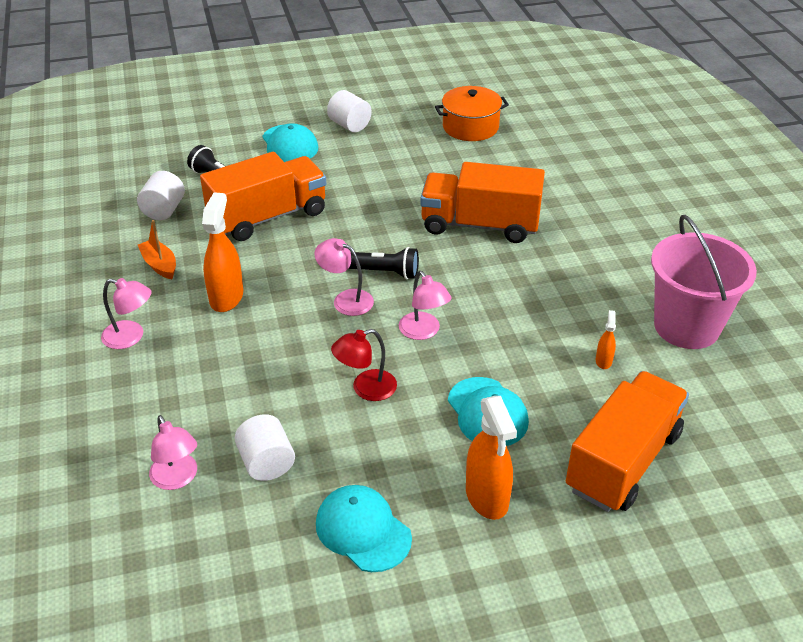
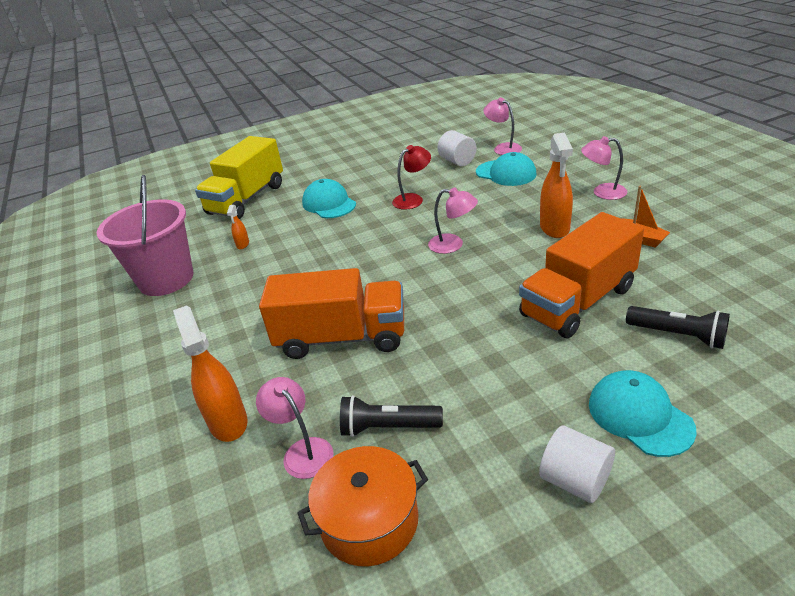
camera: 175 degrees right, 5 degrees down
(164, 210) = (698, 286): white cylinder -> none
(363, 530) = (392, 152): turquoise cap -> turquoise cap (506, 173)
(382, 272) = (431, 271): black flashlight -> black flashlight (388, 427)
(423, 332) = (381, 236): pink lamp -> pink lamp (302, 451)
(487, 497) = (328, 173): orange spray bottle -> orange spray bottle (228, 422)
(623, 461) = (247, 199): orange truck -> yellow truck

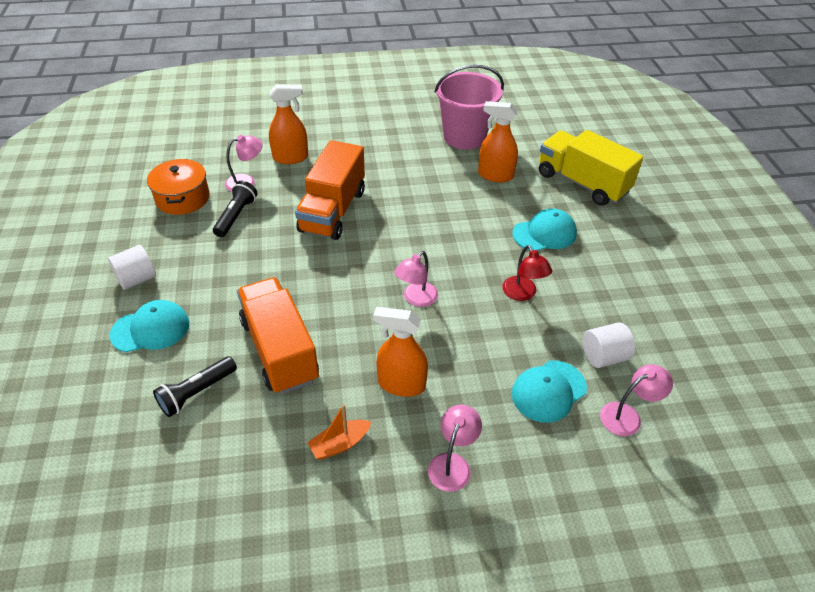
camera: 100 degrees right, 10 degrees up
(243, 244) = (495, 175): orange spray bottle -> orange spray bottle, size x2.08

